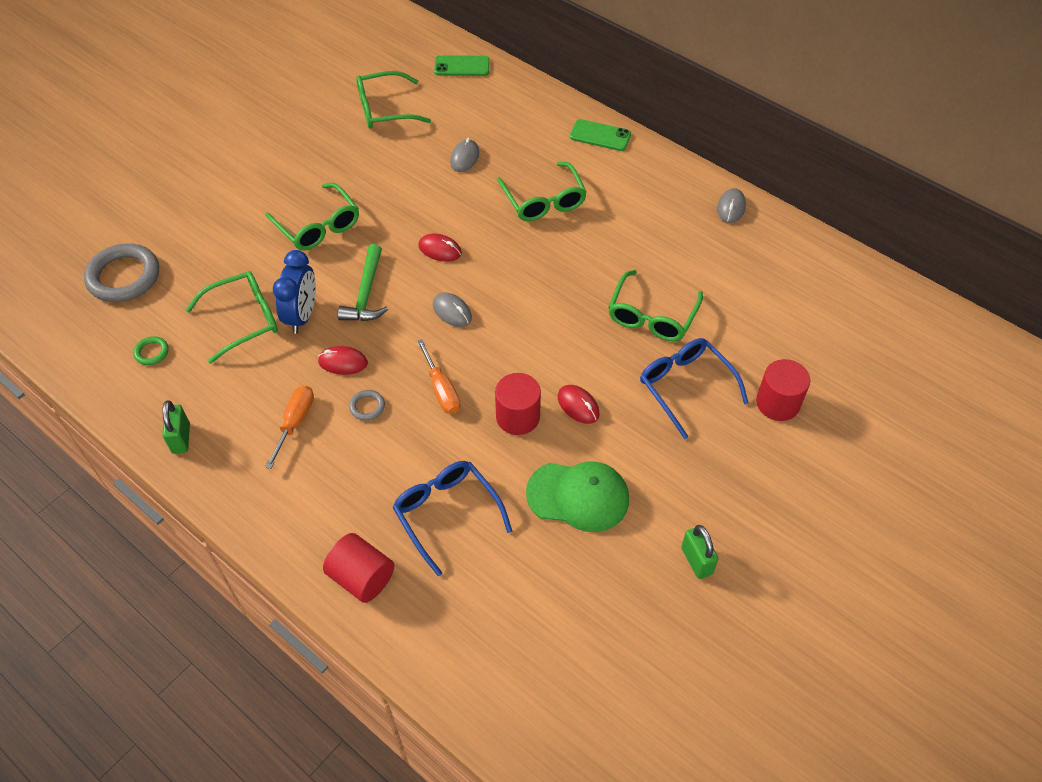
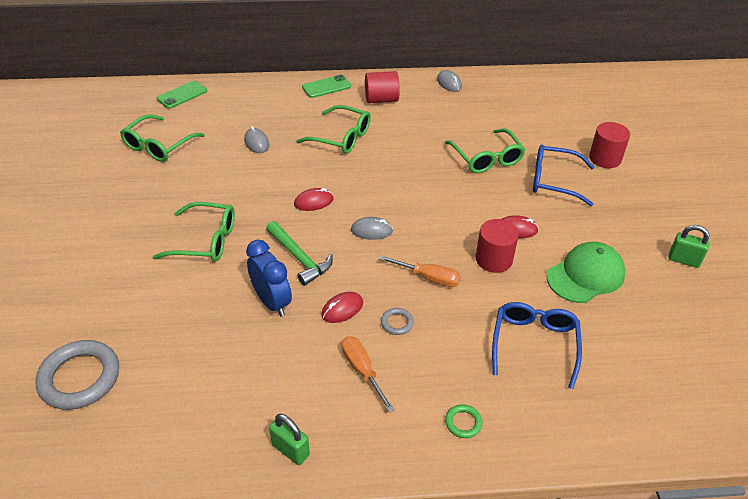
camera: 45 degrees left, 10 degrees down
(152, 352) = (181, 411): green ring -> green ring (463, 423)
(243, 320) = (229, 335): green glasses -> none
(361, 577) = (541, 426): red cylinder -> red cylinder (381, 99)
(447, 514) = (534, 344): blue glasses -> blue glasses turned 90 degrees clockwise

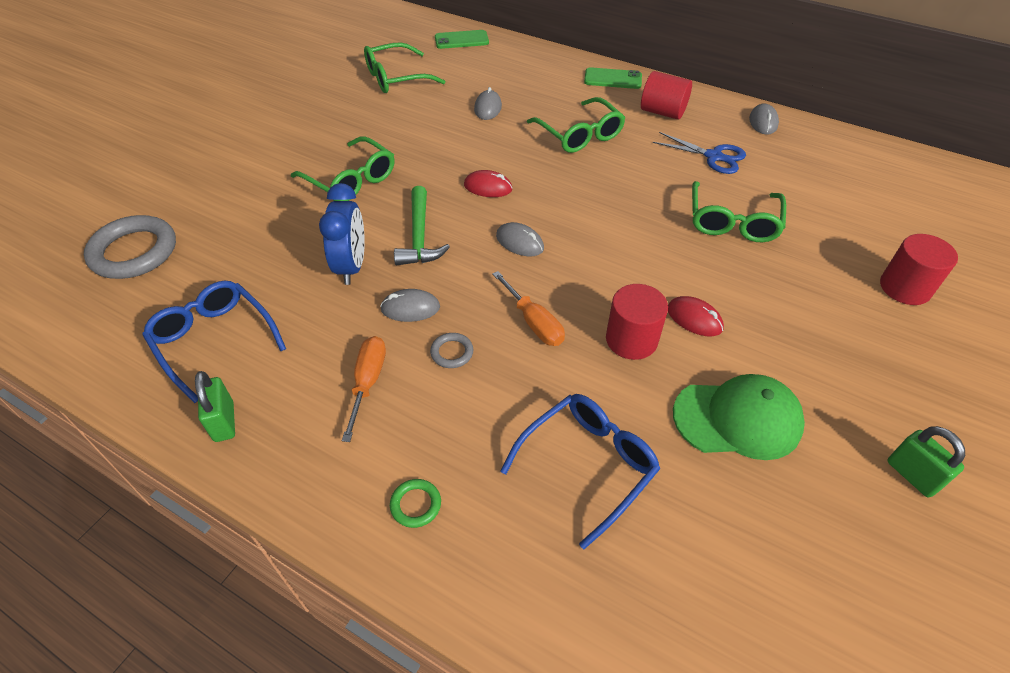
camera: 35 degrees right, 5 degrees up
(342, 309) = (410, 308): red mouse -> grey mouse
(440, 119) = (714, 157): none -> blue scissors
(554, 181) = (801, 284): blue glasses -> blue glasses (214, 341)

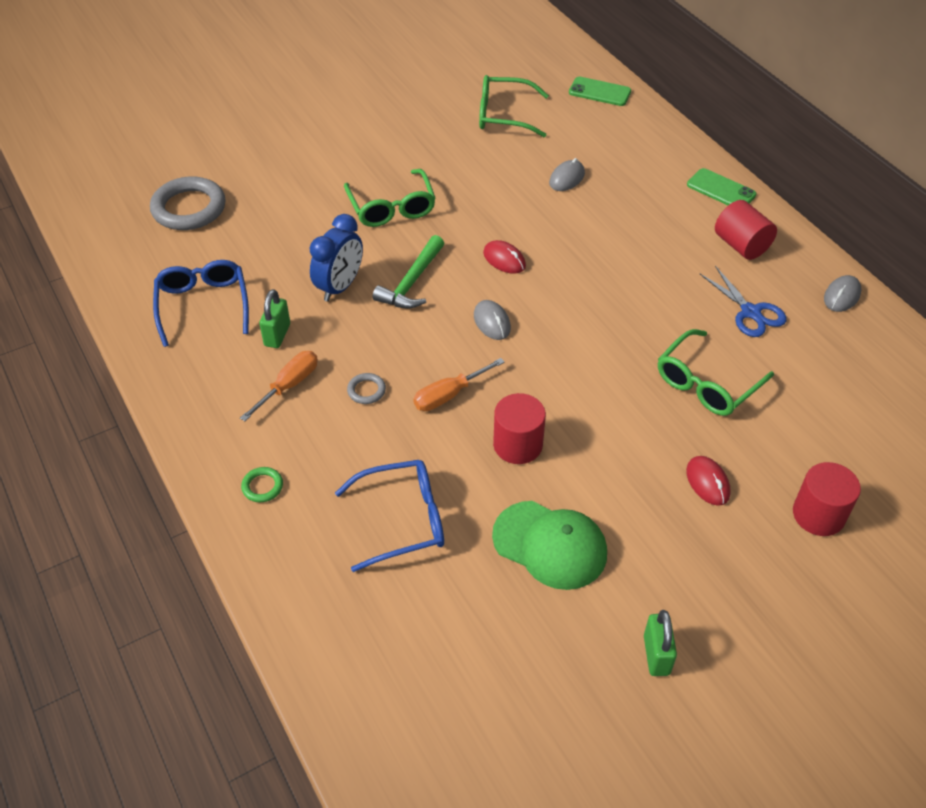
camera: 30 degrees right, 0 degrees up
(224, 422) = (175, 369): green padlock -> green padlock (277, 335)
(410, 308) = (360, 341): grey mouse -> none
(533, 322) = (449, 395): orange screwdriver -> orange screwdriver turned 60 degrees clockwise
(579, 135) = (633, 239): green glasses -> none
(694, 319) = (588, 452): red mouse -> red mouse (707, 482)

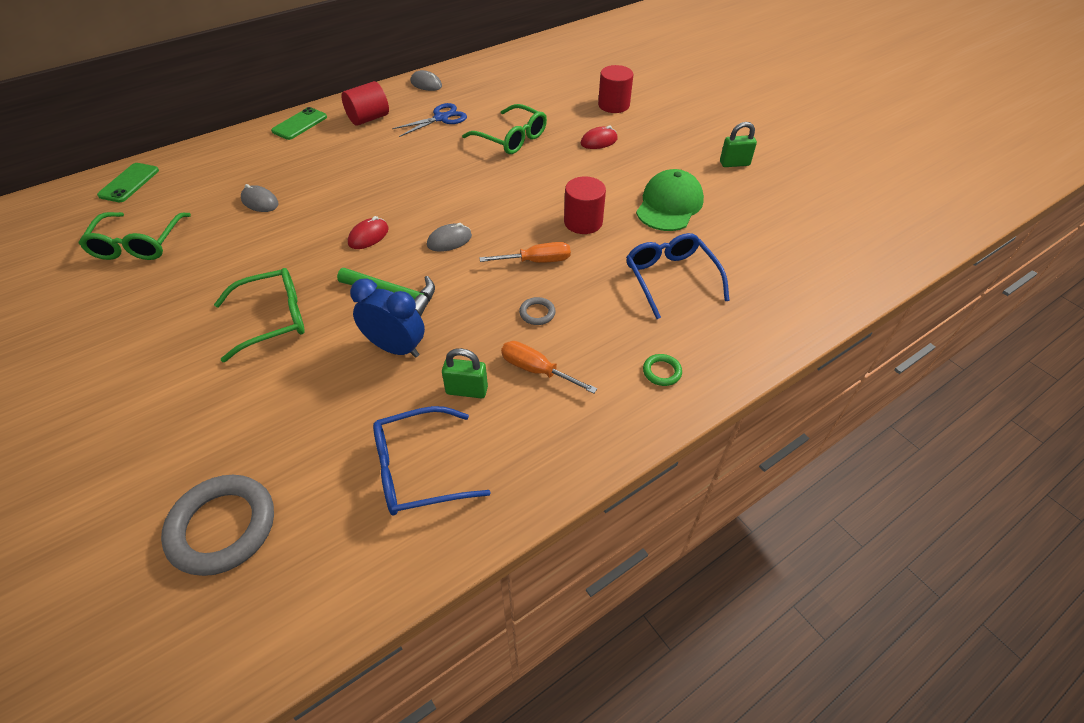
camera: 95 degrees left, 0 degrees up
(449, 395) = (536, 261): orange screwdriver -> orange screwdriver turned 60 degrees counterclockwise

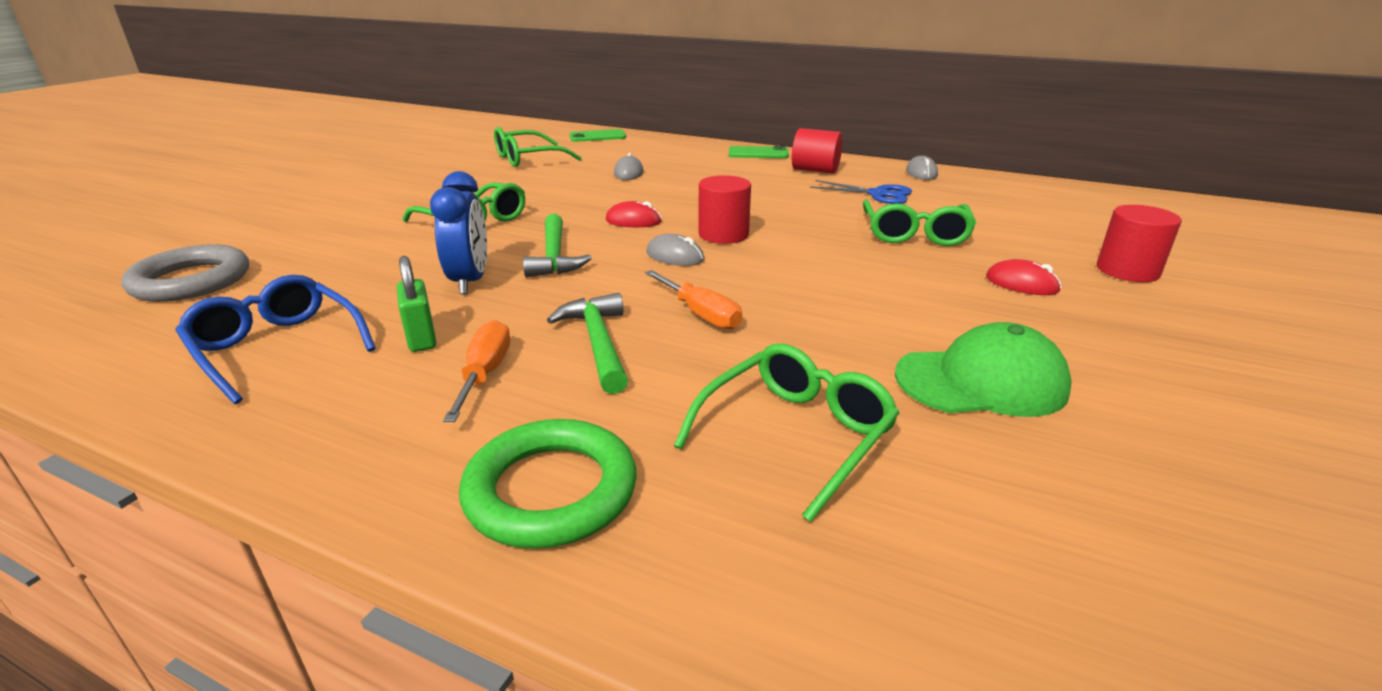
camera: 60 degrees right, 20 degrees down
(537, 313) = (598, 343): grey ring -> green hammer
(583, 222) = (825, 322): red cylinder -> red cylinder (723, 234)
(662, 372) = (551, 490): green ring -> green ring, size x2.24
(670, 278) = (795, 435): blue glasses -> green glasses
(734, 163) = (1229, 420): green padlock -> none

